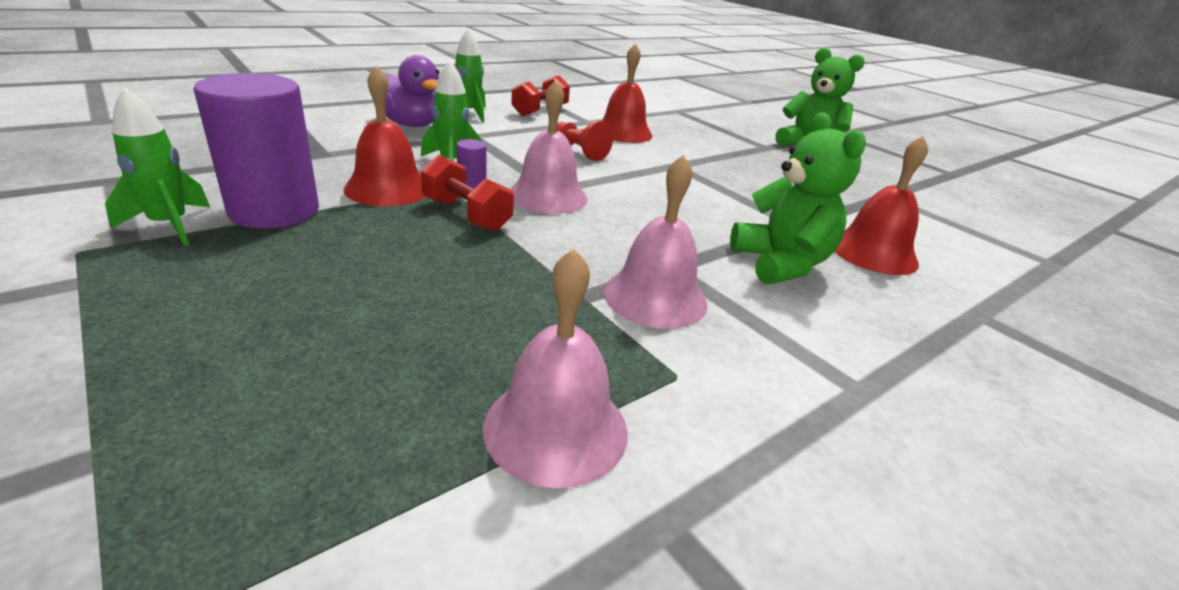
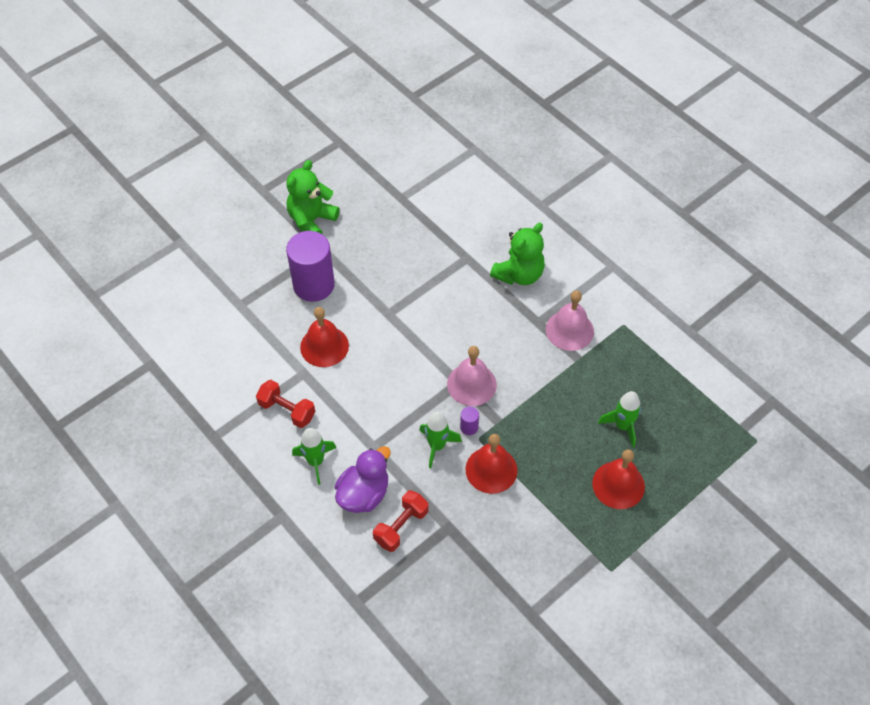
camera: 90 degrees left, 25 degrees up
(170, 225) = (574, 550): green rocket -> green rocket (622, 426)
(274, 211) = (541, 513): purple cylinder -> purple cylinder (313, 285)
(466, 215) = (513, 420): red dumbbell -> red dumbbell (401, 526)
(556, 428) = (662, 361): pink bell -> none
(578, 151) = (383, 374): red pawn -> none
(780, 264) = (519, 274): green teddy bear -> green teddy bear turned 150 degrees clockwise
(873, 253) = (491, 229): red bell -> red bell (618, 485)

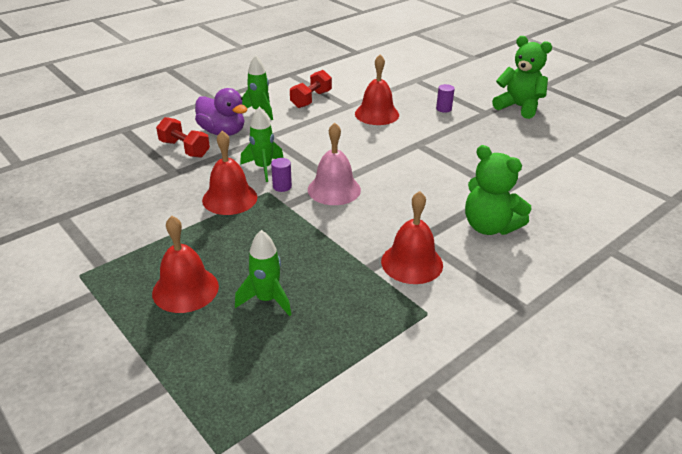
camera: 90 degrees right, 20 degrees down
(313, 285) = (443, 109): purple cylinder -> purple cylinder, size x0.40
(569, 330) = (412, 263): pink bell -> red bell

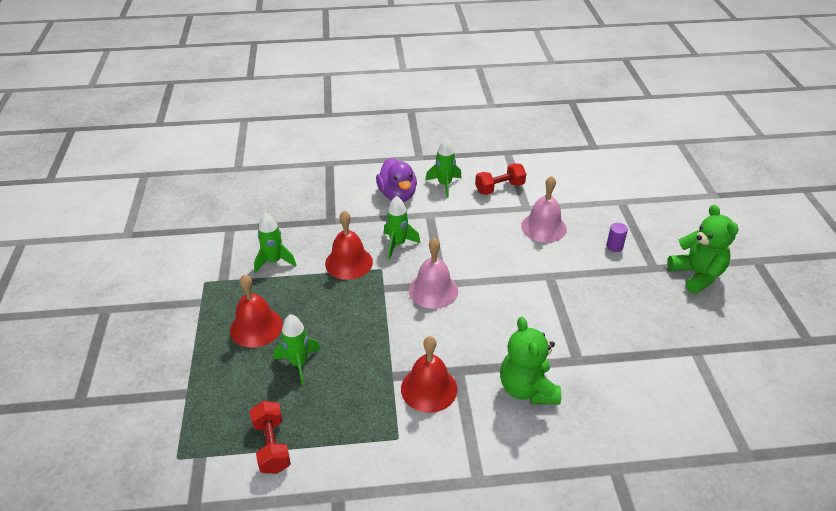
camera: 35 degrees right, 5 degrees up
(146, 226) = (274, 261): none -> green rocket
(184, 149) = (356, 200): red dumbbell -> red dumbbell (272, 446)
(282, 186) = (396, 269): purple cylinder -> none
(377, 114) = (543, 227): red bell -> pink bell

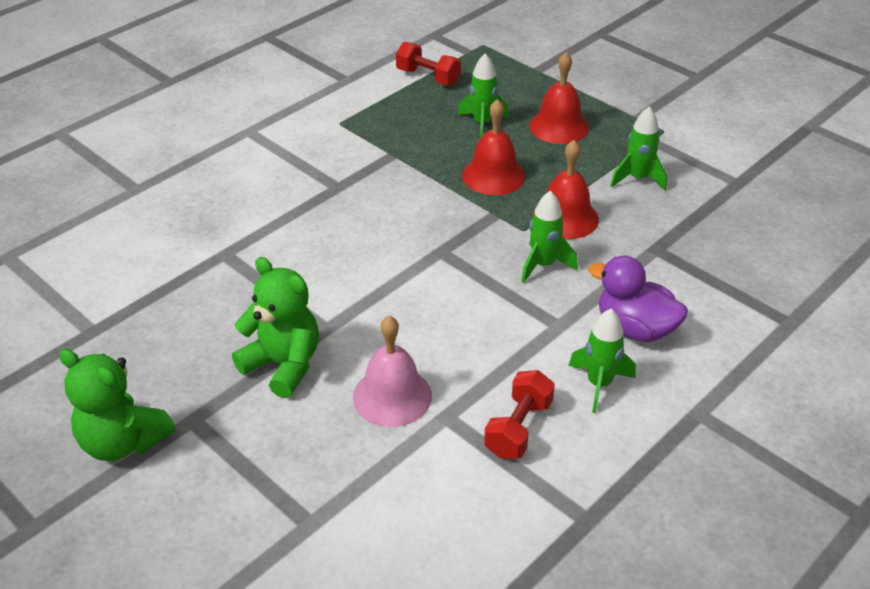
camera: 140 degrees right, 0 degrees up
(429, 389) = (349, 162): red bell -> red bell (493, 175)
(433, 290) = (442, 239): pink bell -> none
(527, 389) = (258, 205): green teddy bear -> green teddy bear (283, 365)
(614, 246) = (268, 423): purple cylinder -> none

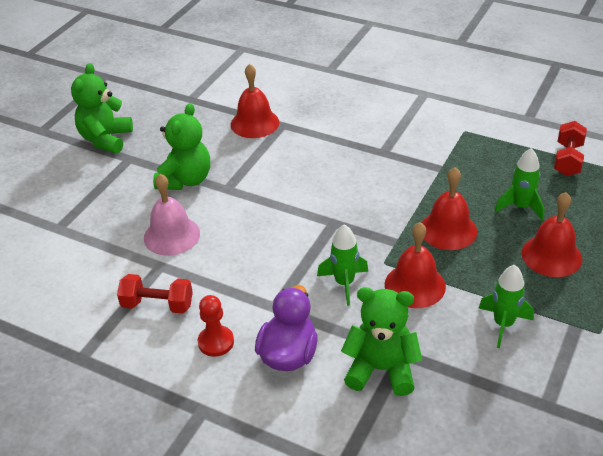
camera: 75 degrees right, 0 degrees up
(202, 277) = (254, 123): none -> red bell
(599, 384) = (216, 342): green rocket -> red pawn
(673, 267) = (381, 369): none -> green teddy bear

